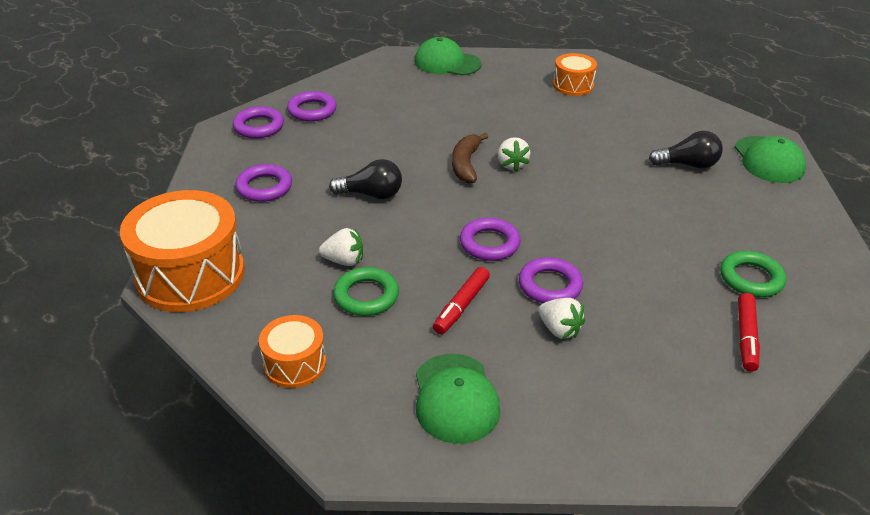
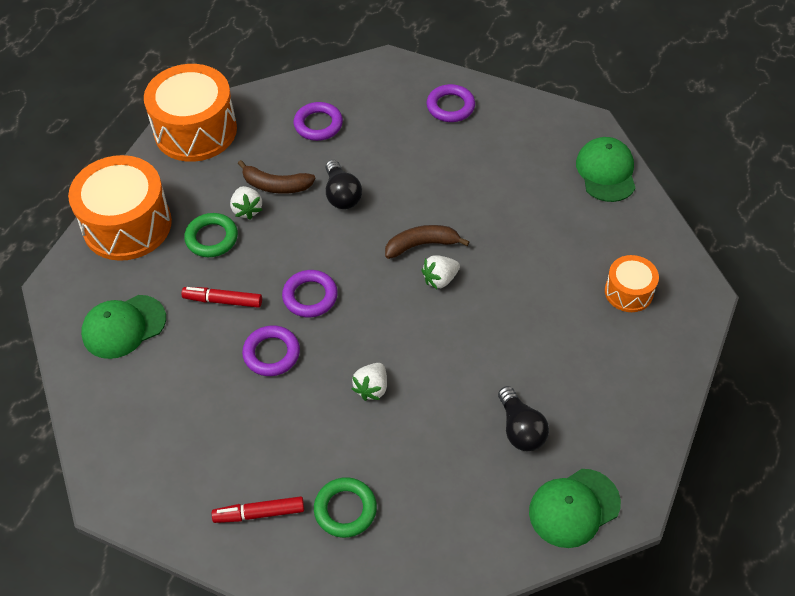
camera: 70 degrees right, 15 degrees up
(259, 126) = (404, 83): purple ring -> none
(295, 364) = (127, 225): orange drum -> orange drum, size x1.92
(325, 233) = (276, 185): none -> brown banana
(559, 329) = (219, 373): white strawberry -> white strawberry (372, 388)

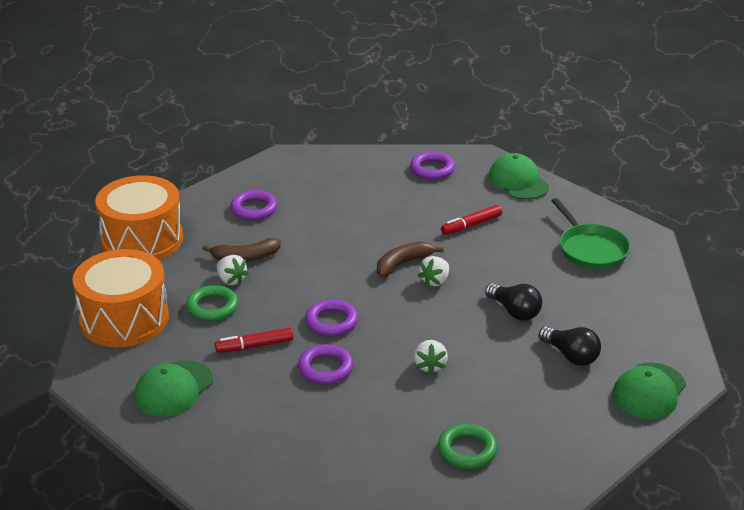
camera: 25 degrees left, 20 degrees down
(259, 513) = (394, 476): red marker -> red marker (471, 225)
(342, 195) = (309, 249): black light bulb -> black light bulb (515, 311)
(450, 106) = (361, 171): purple ring -> purple ring (432, 169)
(628, 292) = (591, 249): orange drum -> green pan

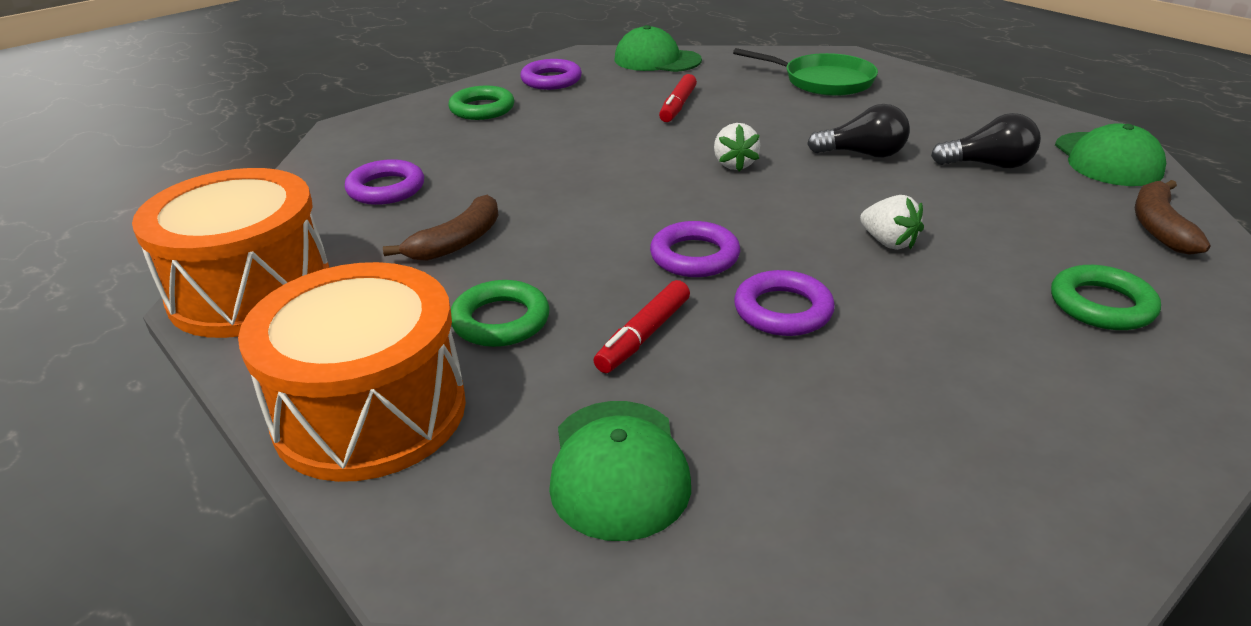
camera: 40 degrees left, 0 degrees up
(231, 280) = (477, 275): white strawberry -> none
(365, 175) = (482, 109): none -> green ring
(403, 263) = (670, 164): brown banana -> brown banana (1159, 227)

